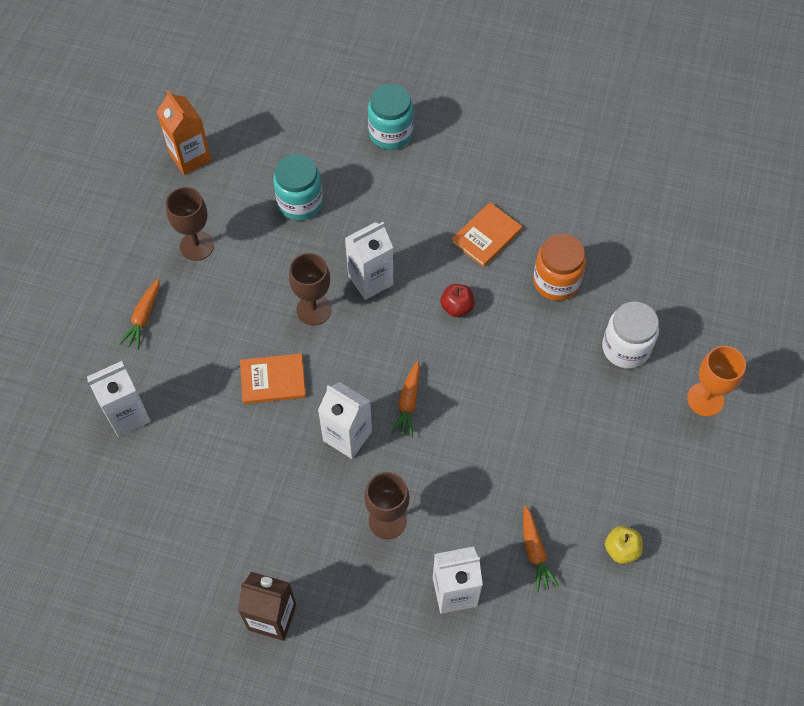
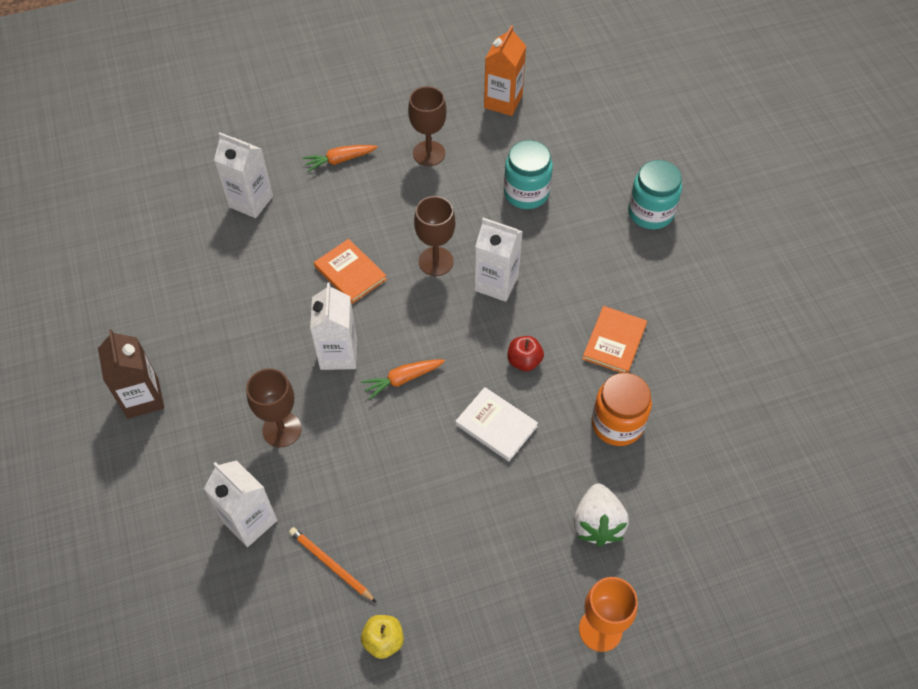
camera: 55 degrees right, 5 degrees down
(486, 236) = (614, 342): orange book -> orange book turned 75 degrees counterclockwise
(498, 362) = (496, 425): none -> white book
(535, 551) = (331, 565): orange carrot -> orange pencil
(625, 348) = (597, 523): white jar -> white strawberry

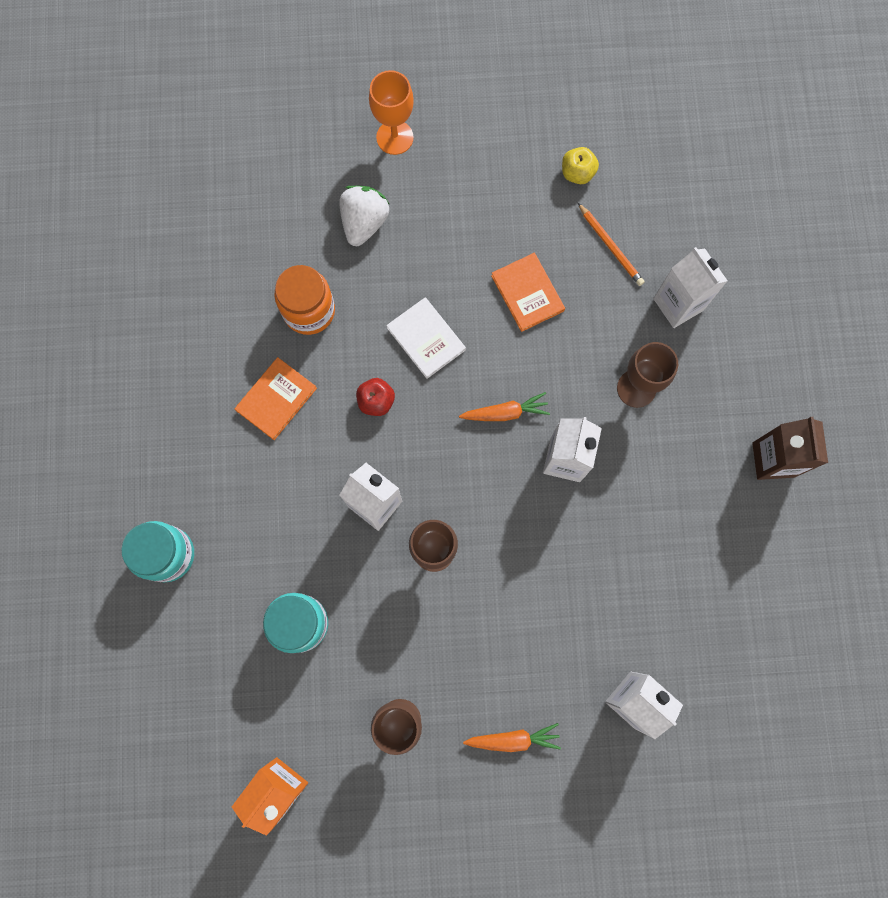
camera: 165 degrees left, 20 degrees up
(350, 273) = (533, 561): orange book -> orange book (527, 293)

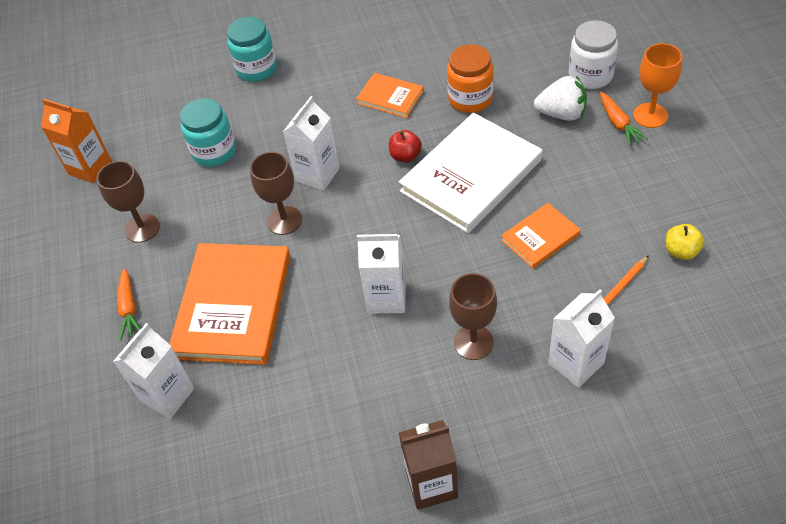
camera: 85 degrees right, 25 degrees down
(315, 175) = (590, 75): none -> white jar
(426, 339) = (471, 176): white book -> white book, size x1.98
(505, 412) = (420, 244): orange carrot -> orange carrot (618, 123)
(537, 621) = (233, 306): none -> orange book

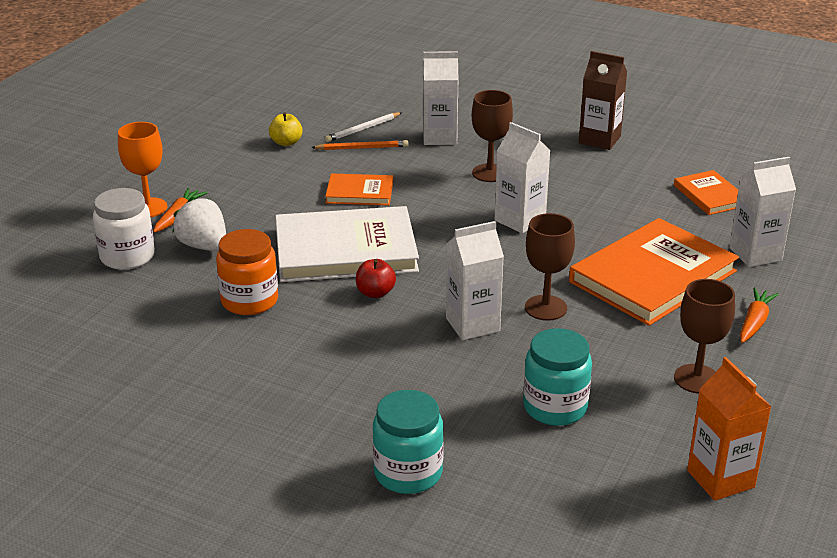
camera: 145 degrees left, 20 degrees down
(390, 97) = (314, 347): orange book -> orange book (710, 195)
(652, 320) = (363, 129): none -> white pencil

